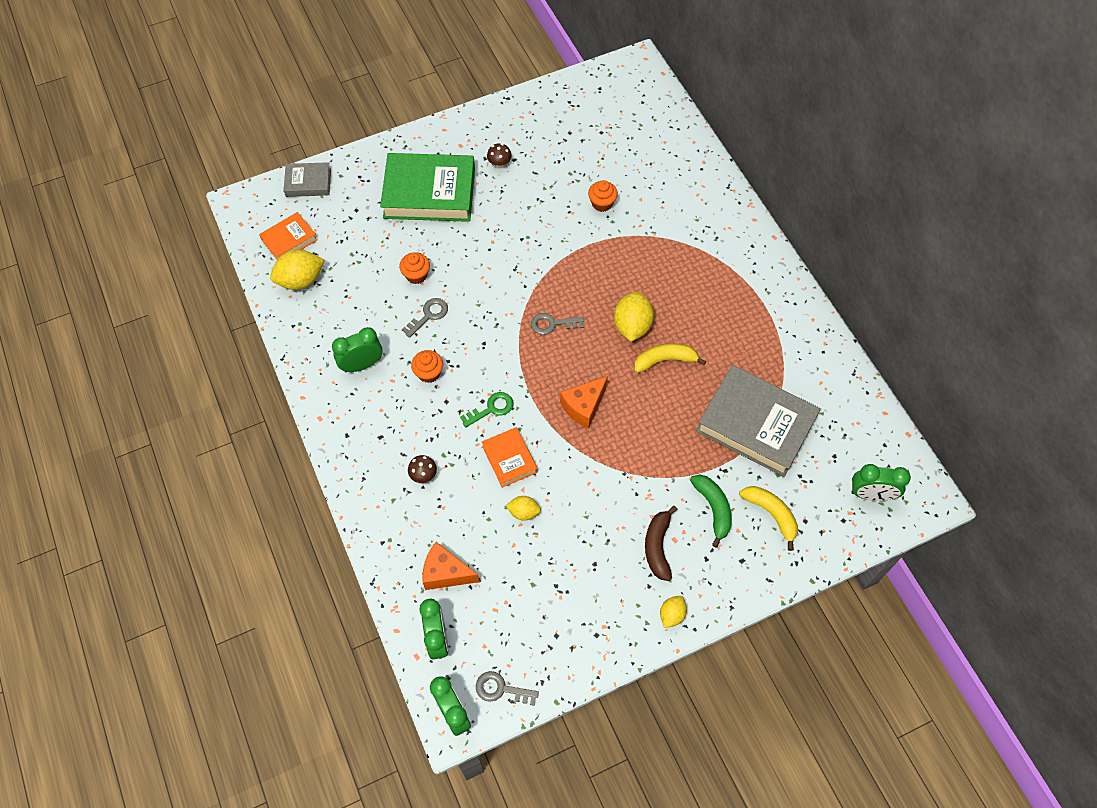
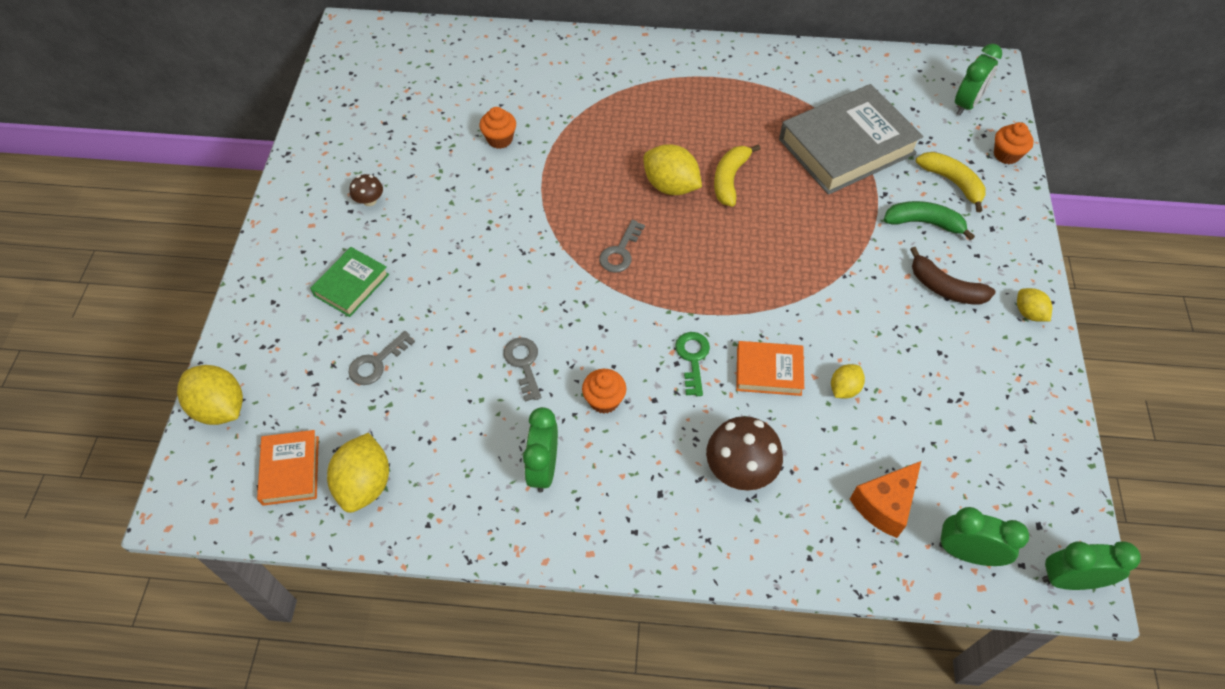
camera: 60 degrees left, 5 degrees down
(308, 182) = (220, 408): grey book -> yellow lemon
(416, 275) = (458, 351): orange cupcake -> orange cupcake (1006, 155)
(423, 474) = (740, 469): brown mushroom -> brown mushroom, size x1.90
(429, 193) = (351, 285): green book -> green book, size x0.51
(501, 689) = (1057, 514): grey key -> grey key (377, 363)
(583, 406) = (742, 272): orange cheese -> none
(771, 514) = (952, 182): yellow banana -> yellow banana turned 60 degrees clockwise

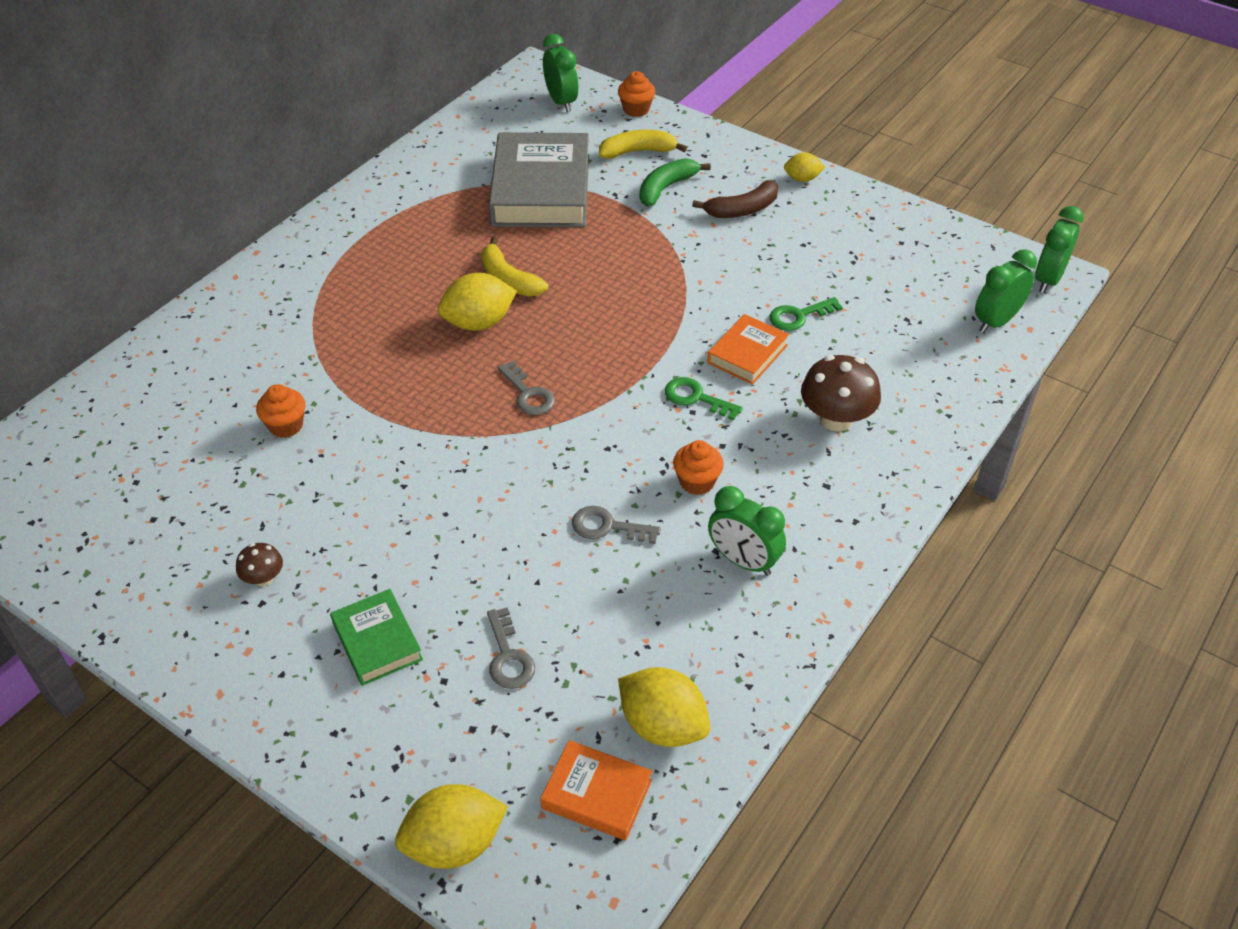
camera: 60 degrees left, 10 degrees down
(844, 389) = (799, 316): yellow lemon -> green key
(884, 504) = (926, 346): orange cheese -> none

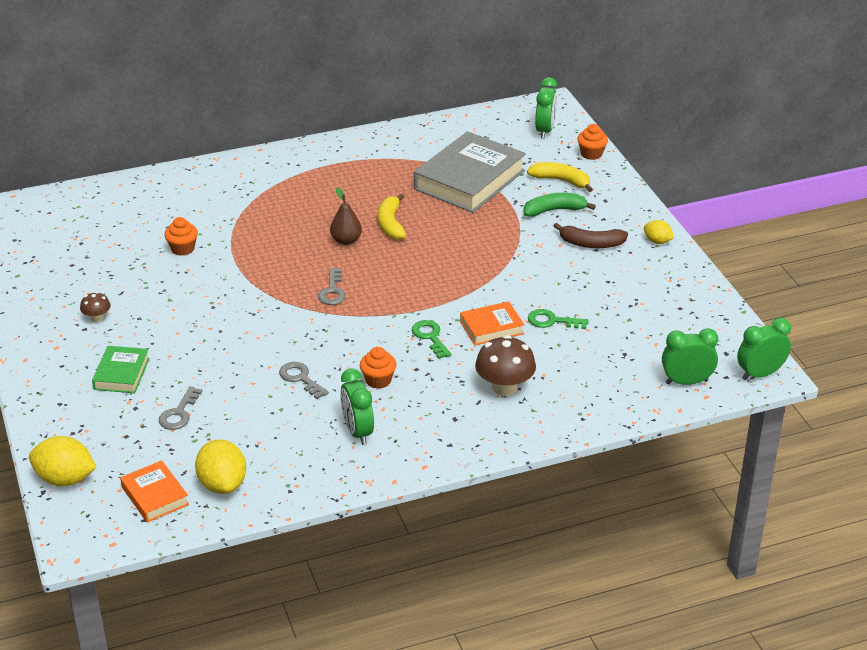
camera: 35 degrees right, 10 degrees down
(479, 323) = (346, 240): yellow lemon -> brown pear

